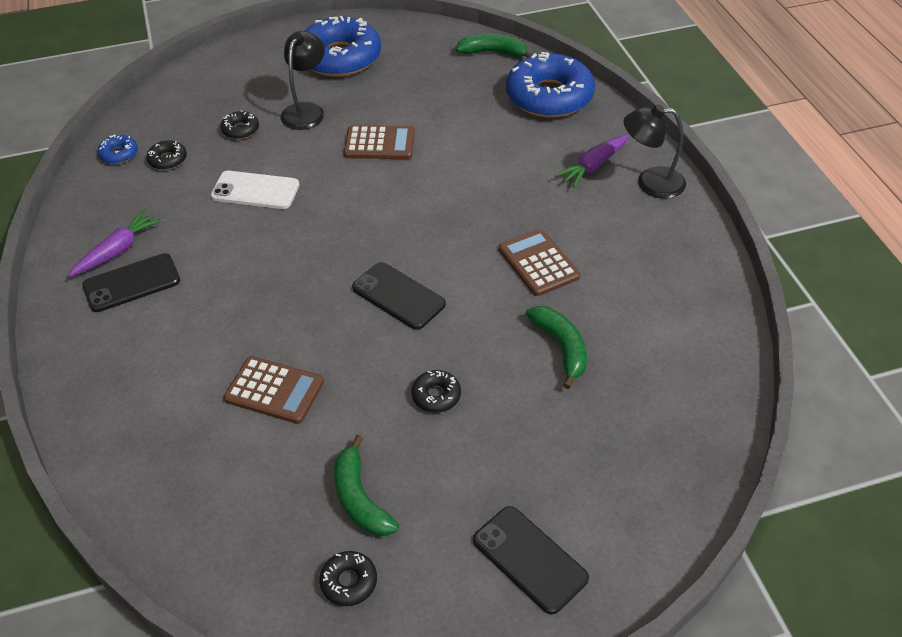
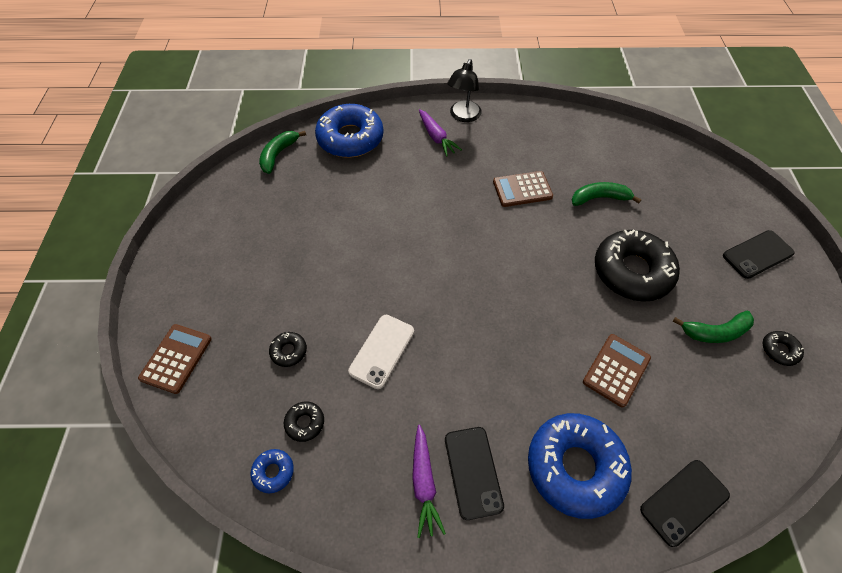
camera: 75 degrees left, 10 degrees up
(118, 250) = (424, 482): purple carrot -> purple carrot turned 150 degrees counterclockwise
(306, 110) = (287, 294): black lamp -> none
(340, 58) = (222, 255): blue donut -> blue donut (575, 467)
(379, 143) = (358, 250): brown calculator -> brown calculator (176, 358)
(398, 296) = (535, 273): black phone -> black phone (684, 502)
(436, 395) = (632, 271): black donut -> black donut, size x2.37

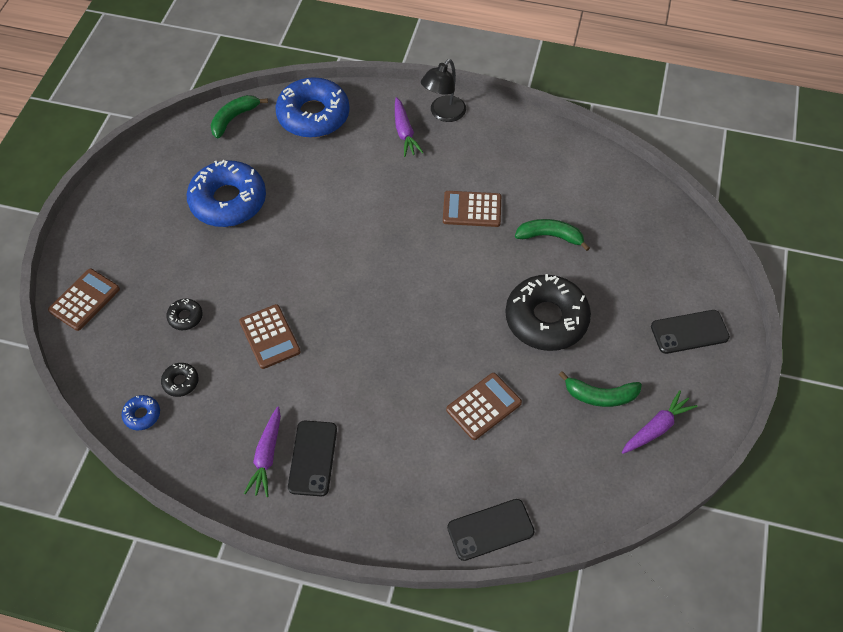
camera: 15 degrees right, 0 degrees up
(382, 351) = (270, 337): white phone -> brown calculator
(575, 467) = (405, 477): blue donut -> blue donut (228, 201)
(779, 350) = (656, 428): black donut -> purple carrot

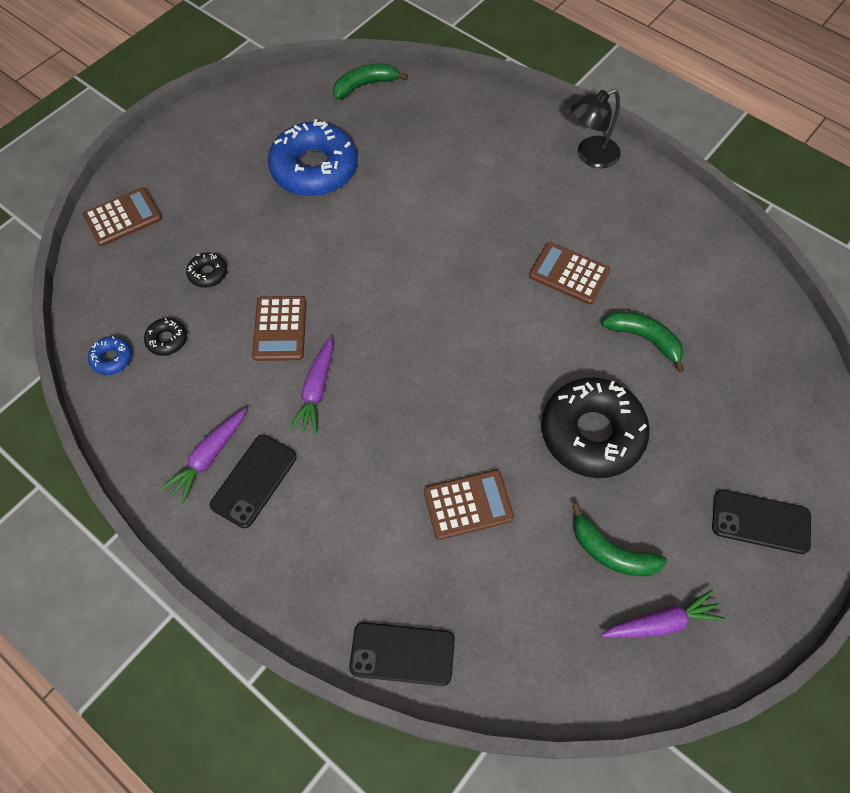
camera: 25 degrees right, 5 degrees up
(313, 115) = (448, 110): blue donut -> none
(404, 132) = (537, 161): purple carrot -> purple carrot (316, 390)

